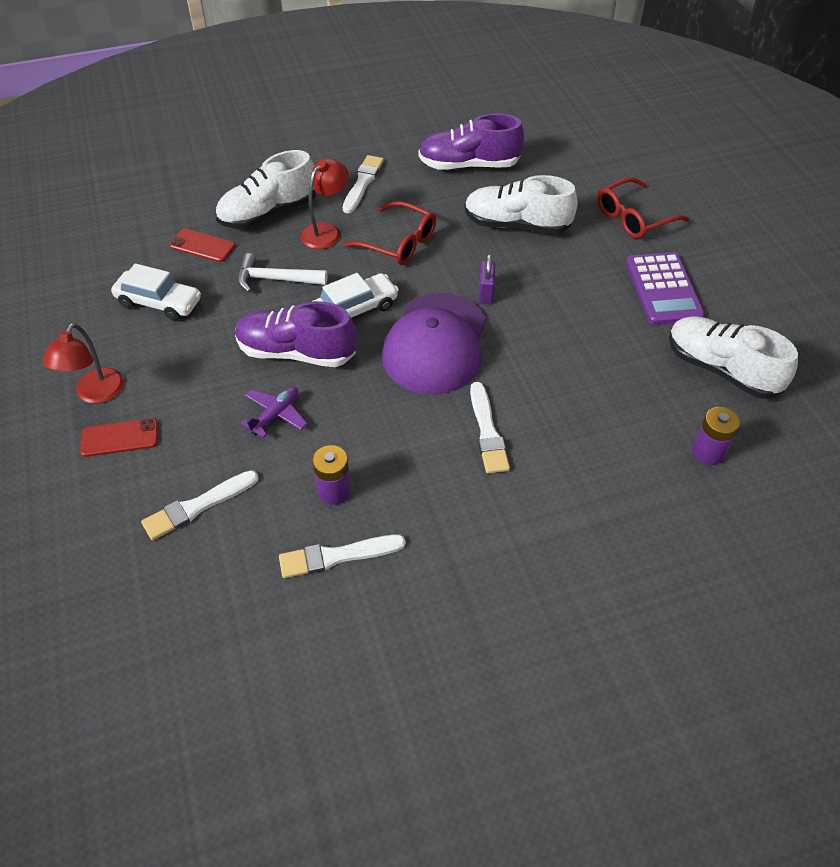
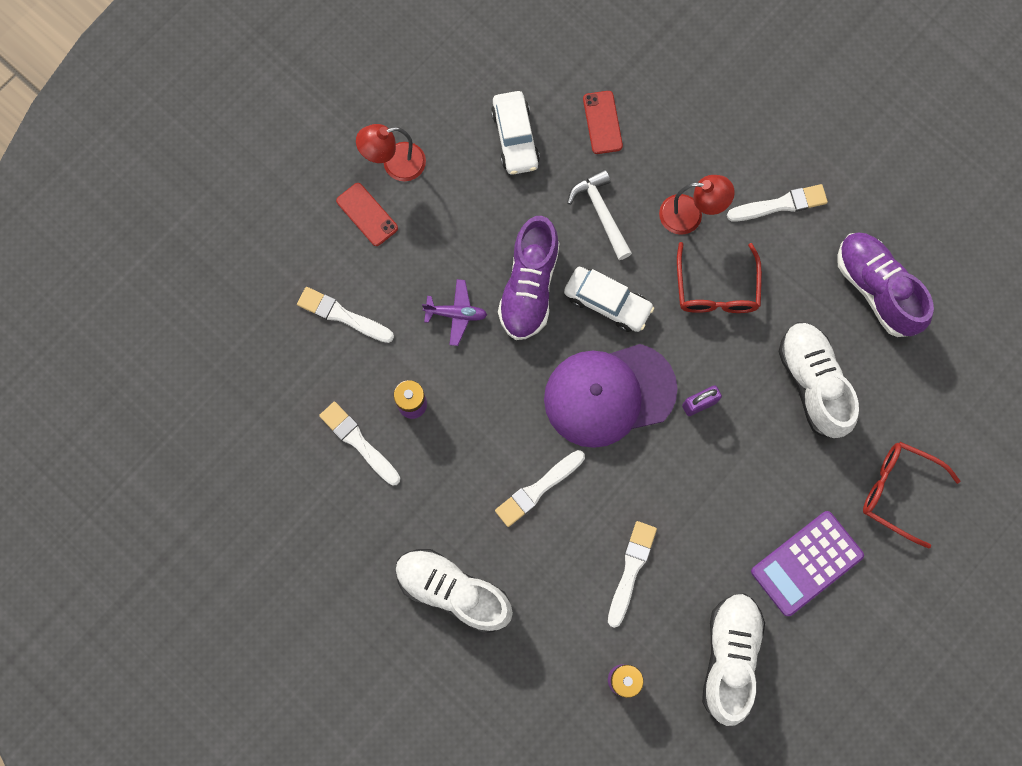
camera: 60 degrees right, 25 degrees up
(268, 213) = (681, 148): white shoe -> white shoe (453, 591)
(296, 352) = (529, 287): purple shoe -> purple shoe turned 150 degrees counterclockwise
(605, 400) = (631, 570): none -> white brush

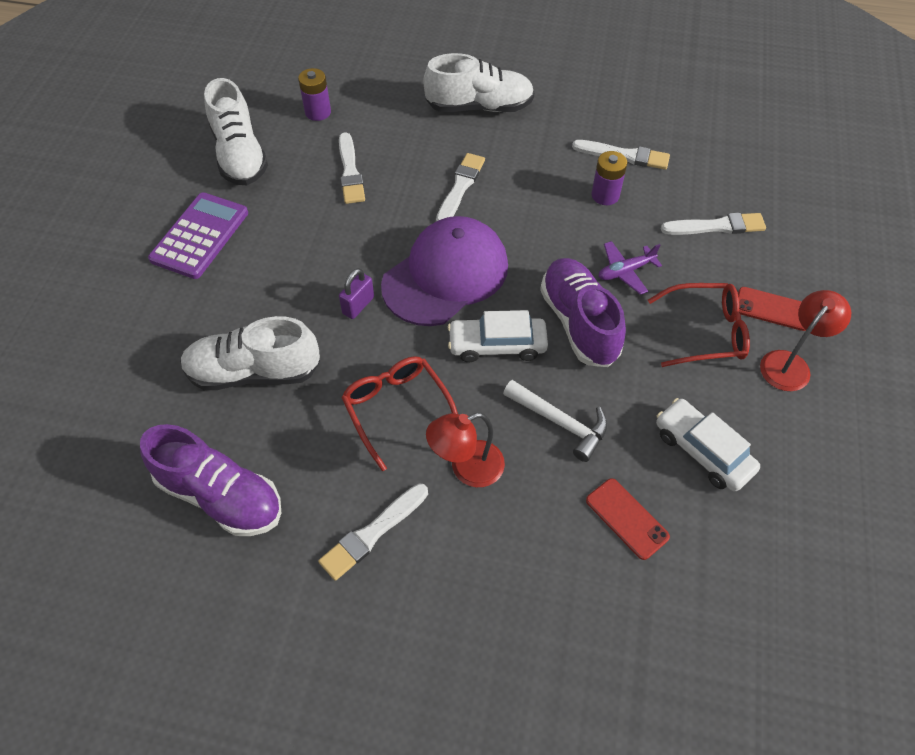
camera: 150 degrees right, 20 degrees down
(812, 383) = (254, 372): white shoe -> white shoe turned 135 degrees clockwise
(899, 491) = (130, 323): red glasses -> red glasses (705, 332)

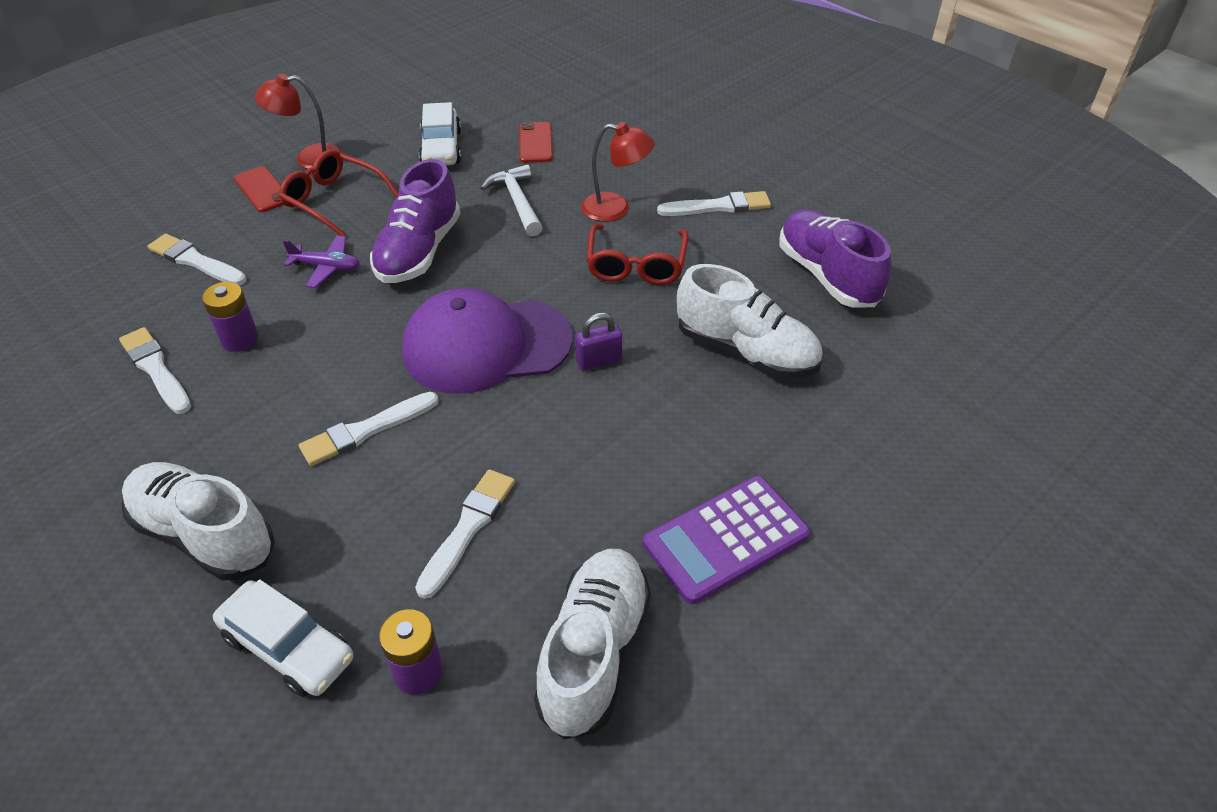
camera: 145 degrees left, 10 degrees down
(497, 345) = (505, 268): white car -> white car (288, 647)

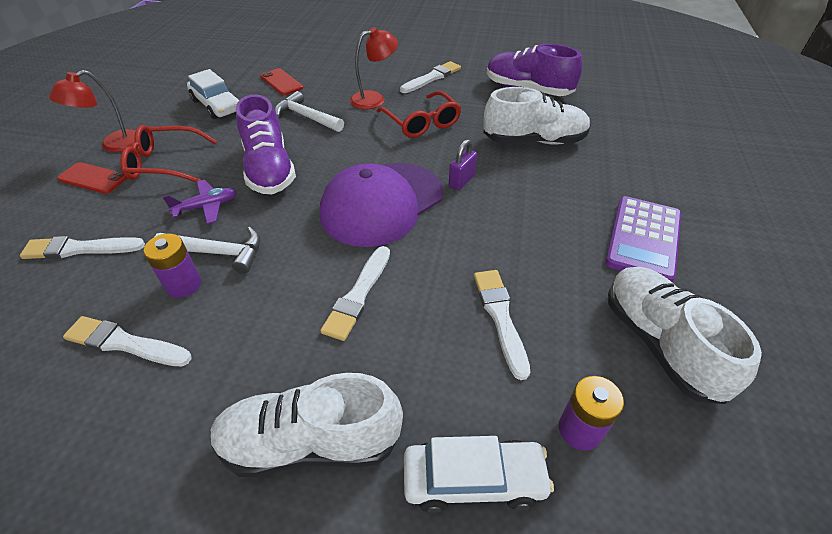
camera: 35 degrees left, 0 degrees up
(293, 322) = (218, 253): none -> white hammer

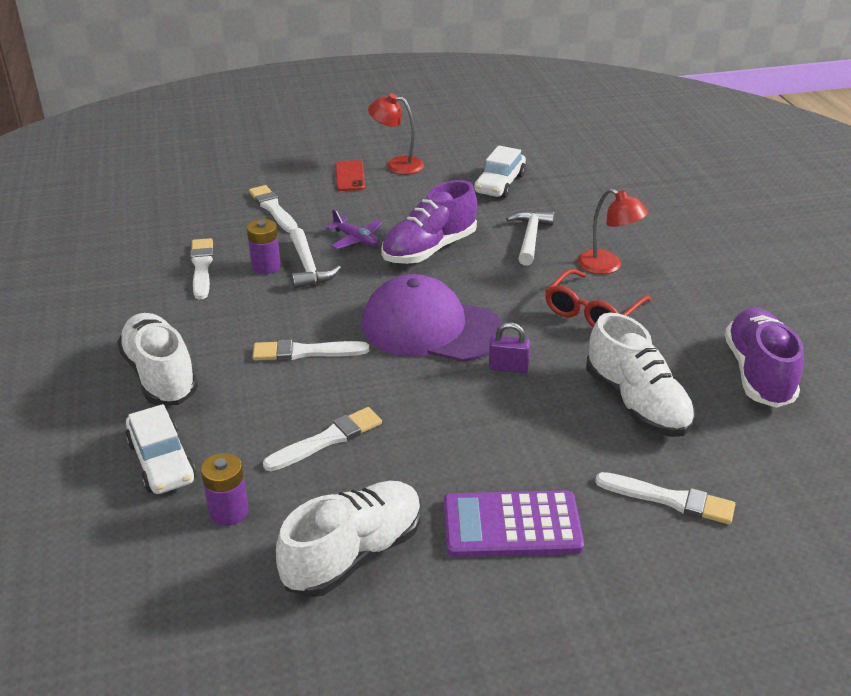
camera: 65 degrees right, 10 degrees down
(166, 163) = (394, 197): red glasses -> none
(281, 82) = (577, 200): red phone -> none
(432, 78) = (699, 291): white brush -> white brush (669, 499)

